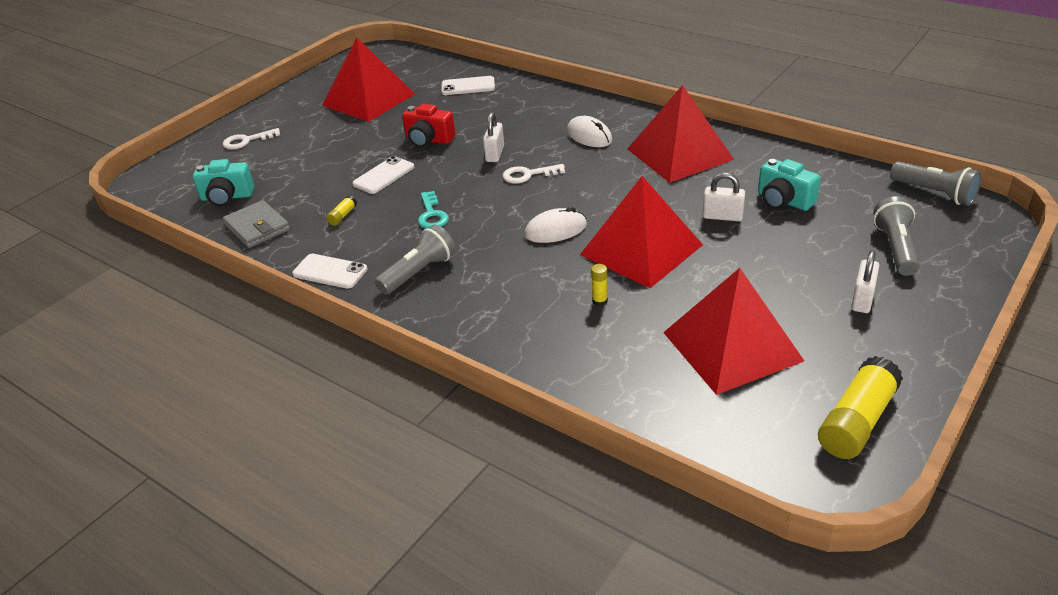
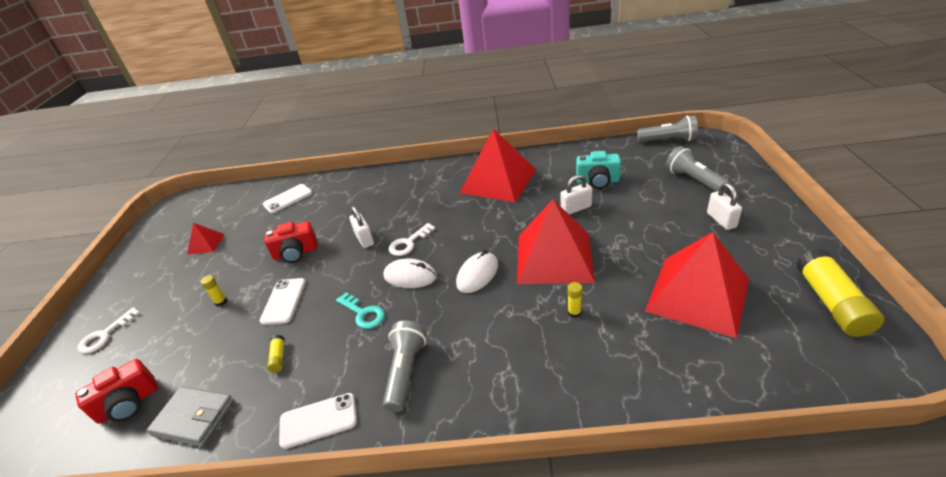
camera: 35 degrees left, 0 degrees up
(227, 197) = (128, 404): turquoise camera -> red camera
(340, 154) = (221, 302): none -> yellow glue stick
(368, 99) = (206, 244): red pyramid -> red pyramid, size x0.45
(589, 136) = (422, 195): white mouse -> white mouse (410, 276)

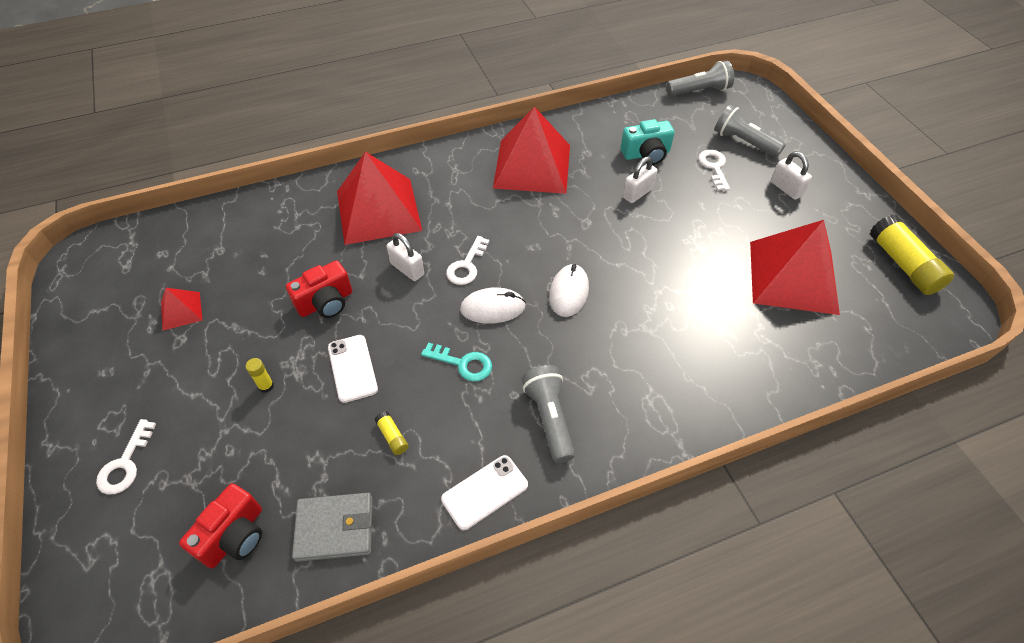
camera: 25 degrees left, 15 degrees up
(288, 199) = (260, 226): white phone -> none
(554, 257) = (641, 258): red pyramid -> red pyramid (378, 210)
(574, 312) = (688, 317): yellow glue stick -> none
(656, 196) = (714, 167): none -> white key

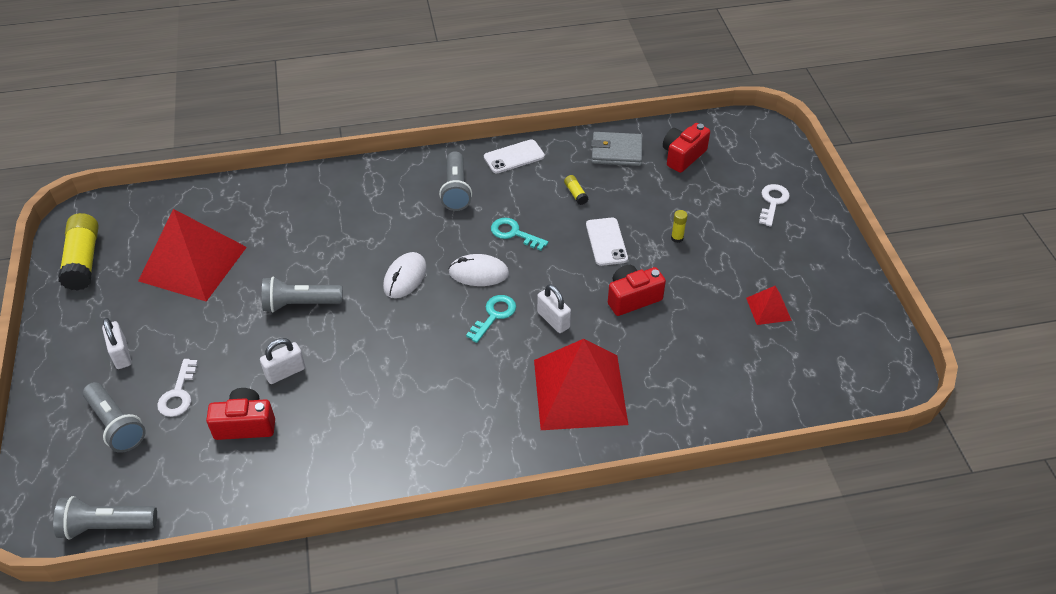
camera: 170 degrees left, 5 degrees down
(467, 265) = (494, 315): white key -> turquoise key
(532, 166) = (390, 428): red pyramid -> none
(646, 154) = (245, 424): turquoise camera -> red camera
(659, 251) = (300, 304): none -> grey flashlight

